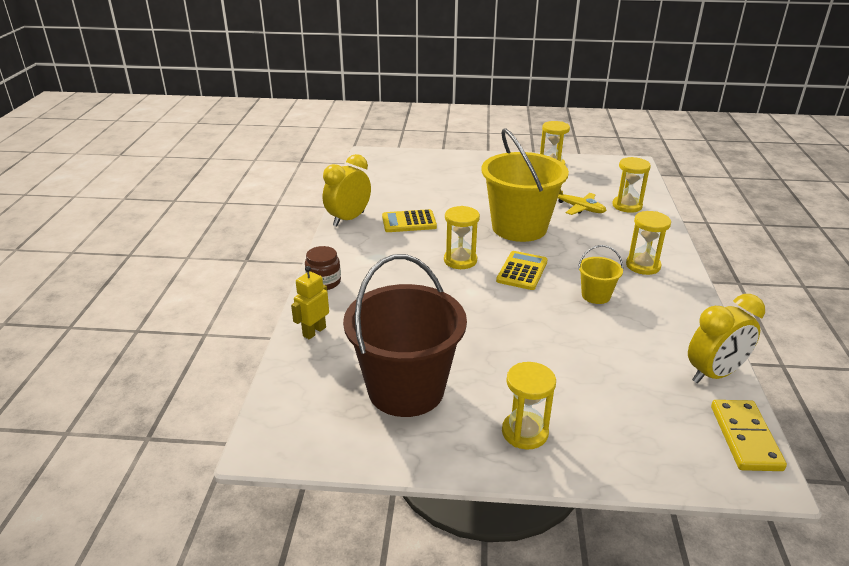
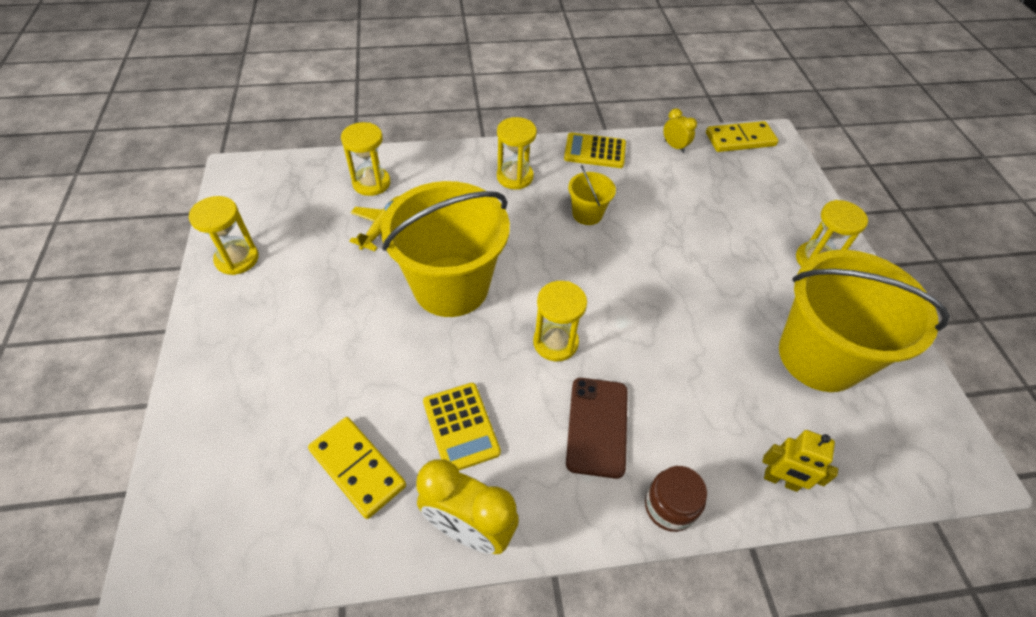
camera: 105 degrees left, 20 degrees up
(389, 266) = (597, 426): none -> brown phone
(397, 193) = (358, 468): none -> yellow domino
(406, 389) = (819, 356): brown bucket -> yellow bucket
(522, 271) = (560, 277): yellow calculator -> yellow calculator (595, 151)
(714, 374) = (674, 146): yellow clock -> yellow clock, size x0.53

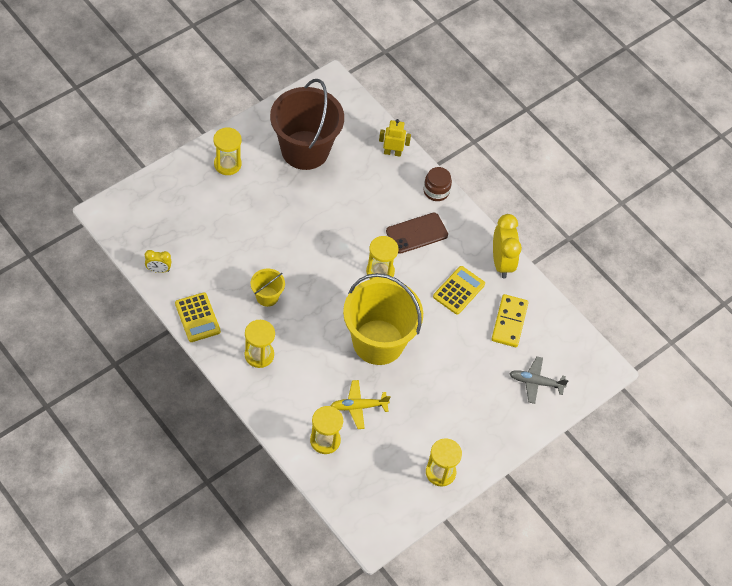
camera: 125 degrees left, 5 degrees up
(237, 441) = (535, 382): none -> grey plane
(674, 146) = (158, 270): yellow clock -> yellow clock turned 105 degrees counterclockwise
(740, 139) = (123, 232): yellow domino -> none
(780, 480) = (392, 152): yellow robot -> yellow robot turned 75 degrees counterclockwise
(819, 356) = (305, 150): yellow bucket -> brown bucket

